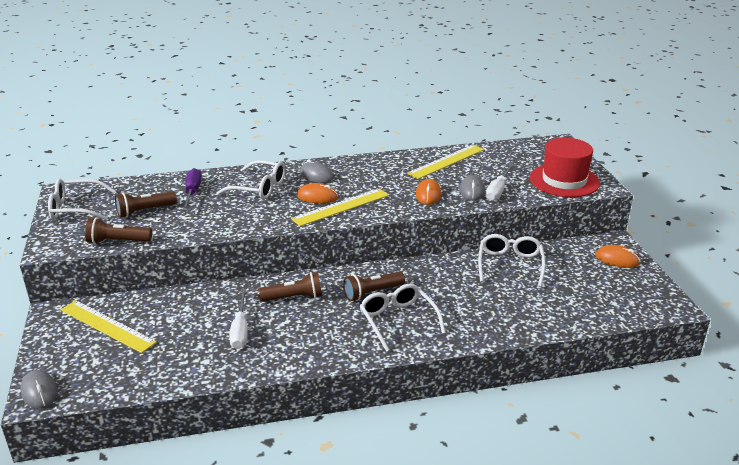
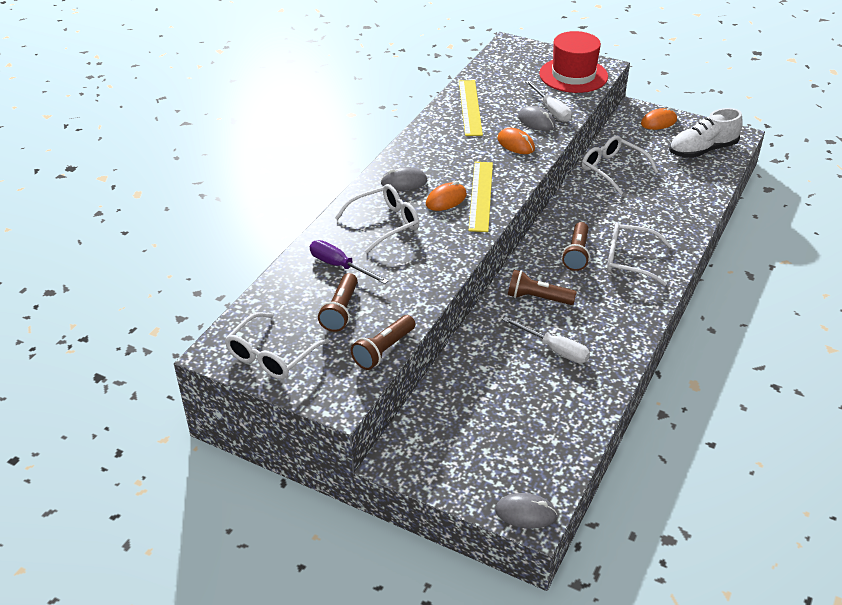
camera: 50 degrees left, 10 degrees up
(107, 326) = (459, 430): yellow ruler -> none
(294, 297) = (537, 298): brown flashlight -> brown flashlight turned 105 degrees counterclockwise
(614, 297) = (702, 150): none -> white shoe

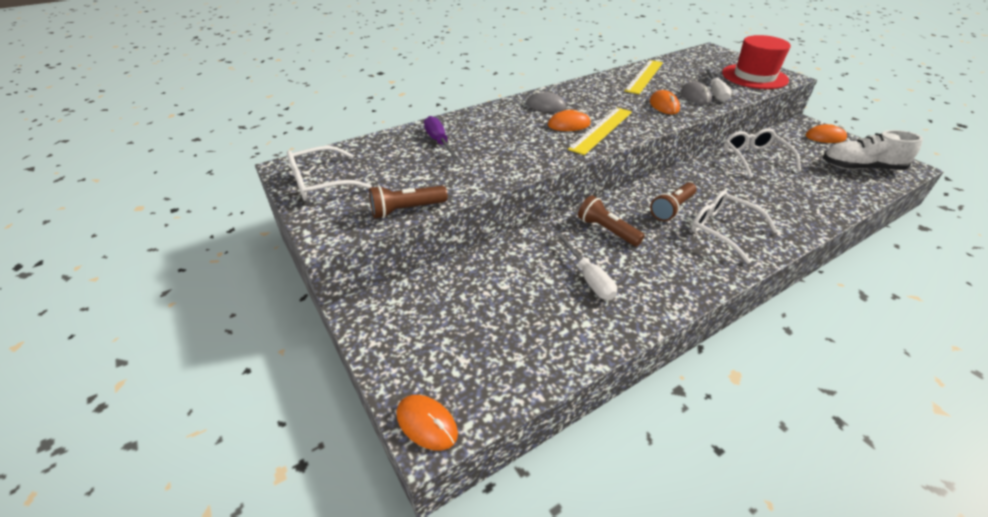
camera: 30 degrees right, 0 degrees up
(341, 311) = (406, 171): brown flashlight -> none
(385, 223) = (503, 126): white glasses -> none
(525, 513) = (427, 423): grey mouse -> orange mouse

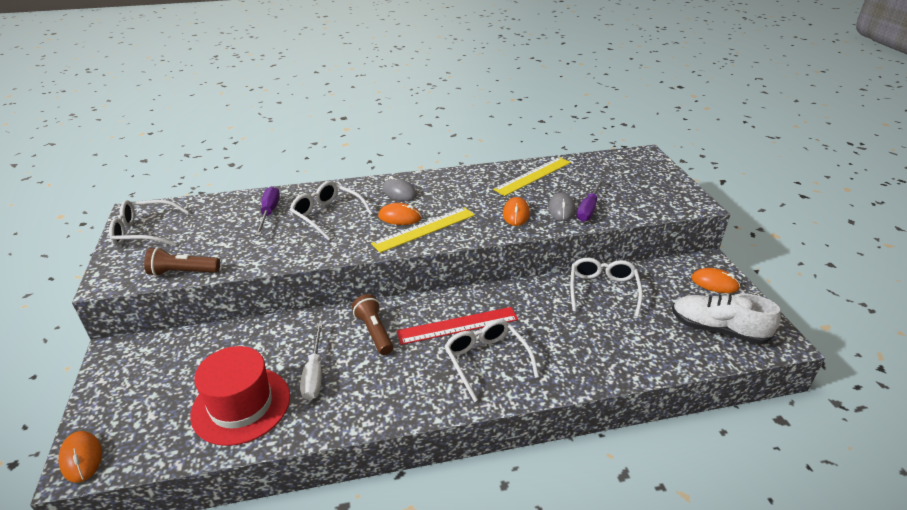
camera: 20 degrees right, 5 degrees down
(499, 135) = (327, 215): none -> white glasses
(672, 209) = (458, 326): brown flashlight -> red ruler
(715, 93) = (588, 209): white screwdriver -> purple screwdriver
(754, 76) = (656, 197): red hat -> red hat (241, 405)

